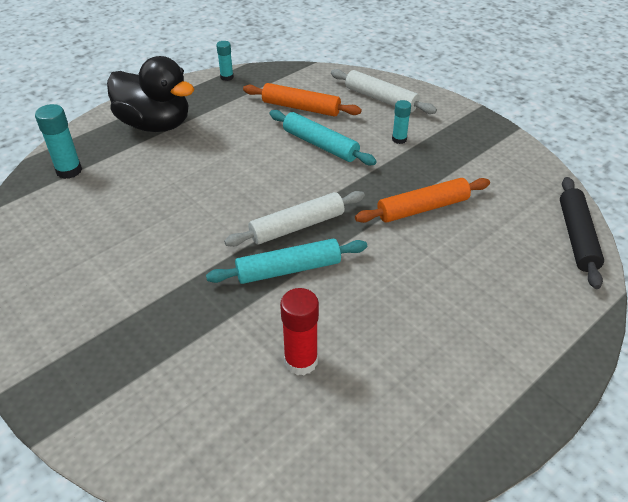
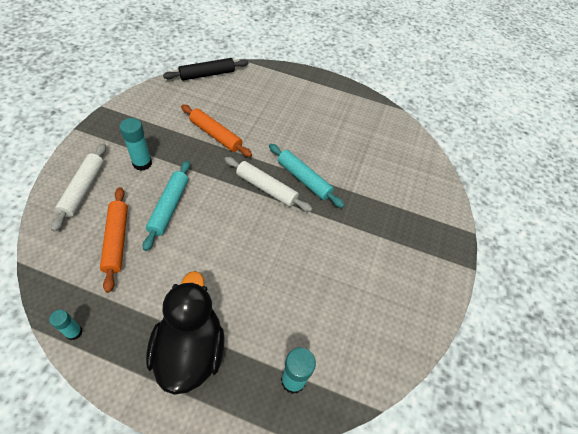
camera: 125 degrees left, 10 degrees up
(301, 361) = (356, 153): red glue stick -> none
(399, 139) = (142, 163): turquoise glue stick -> turquoise glue stick, size x1.60

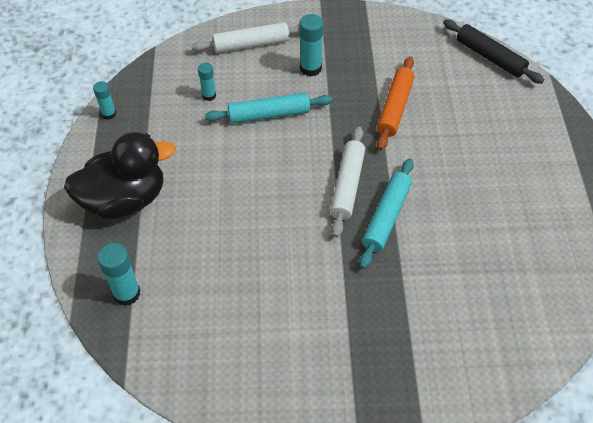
camera: 75 degrees right, 0 degrees up
(117, 240) = (209, 95): orange rolling pin -> turquoise glue stick

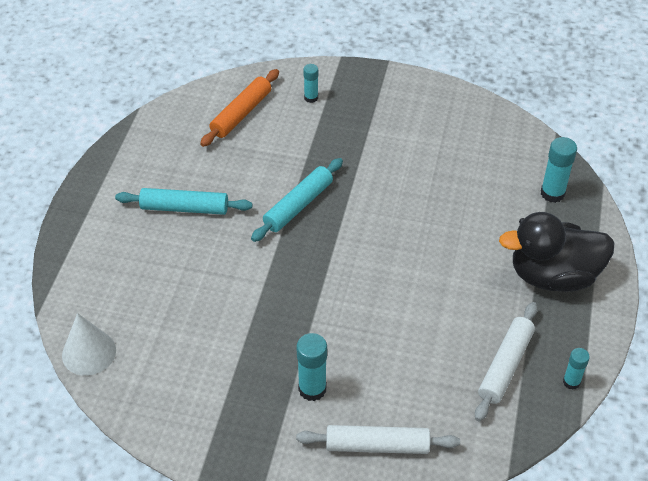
camera: 165 degrees left, 5 degrees down
(209, 95) = (447, 379): turquoise glue stick -> turquoise glue stick (311, 98)
(269, 114) = (381, 337): turquoise rolling pin -> turquoise rolling pin (184, 208)
(347, 185) = (323, 241): white rolling pin -> white rolling pin (505, 366)
(395, 108) = (236, 313): orange rolling pin -> orange rolling pin (241, 114)
(490, 57) = (89, 352): black rolling pin -> white cone

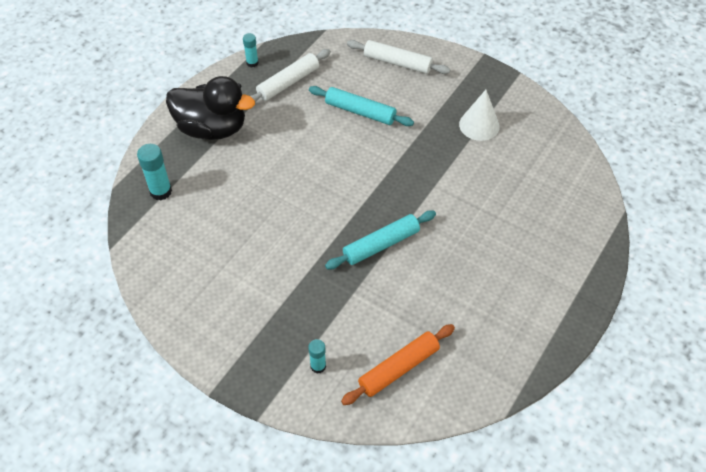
camera: 160 degrees left, 5 degrees up
(89, 352) = (584, 171): white cone -> white cone (479, 125)
(184, 208) = (484, 273): turquoise rolling pin -> turquoise rolling pin (360, 112)
(312, 389) = (426, 104): turquoise glue stick -> none

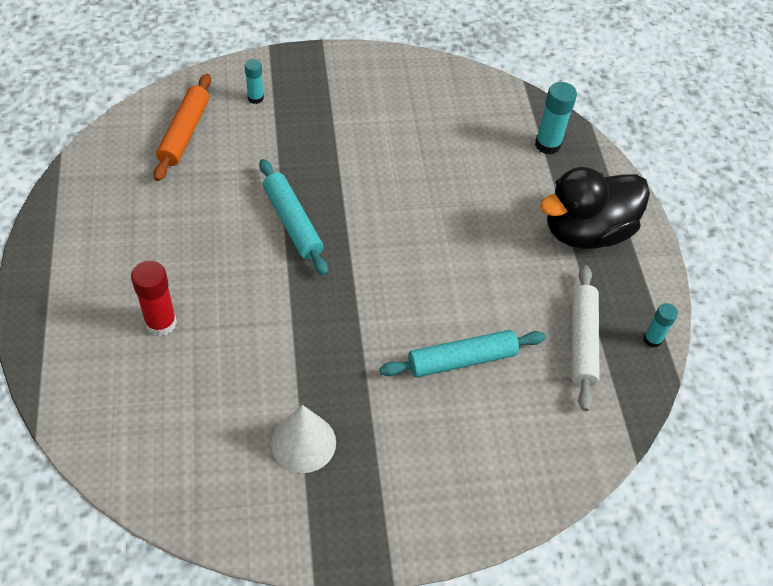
camera: 135 degrees right, 0 degrees up
(381, 244) = (292, 222): turquoise rolling pin -> turquoise rolling pin turned 45 degrees counterclockwise
(397, 63) = (492, 471): white rolling pin -> none
(514, 231) = (161, 323): none -> red glue stick

